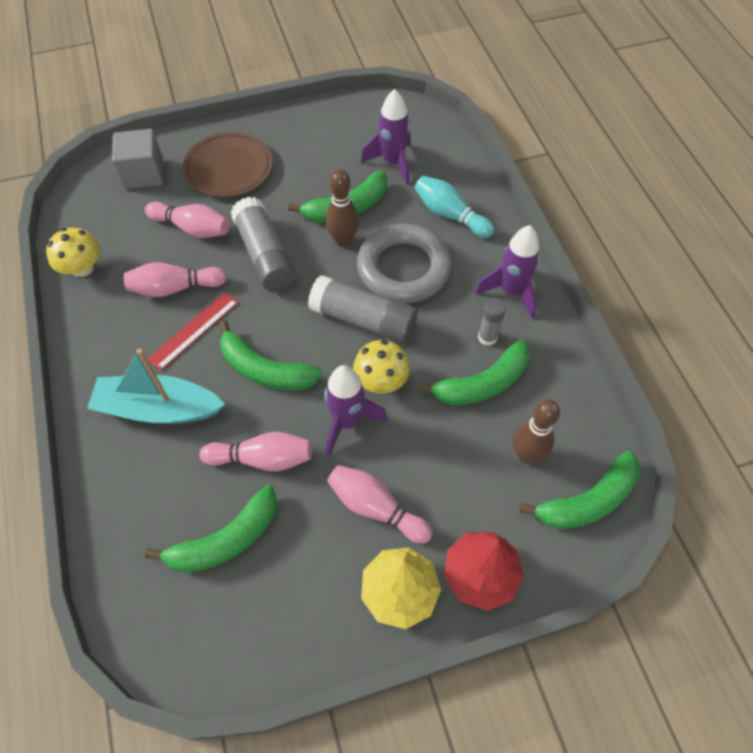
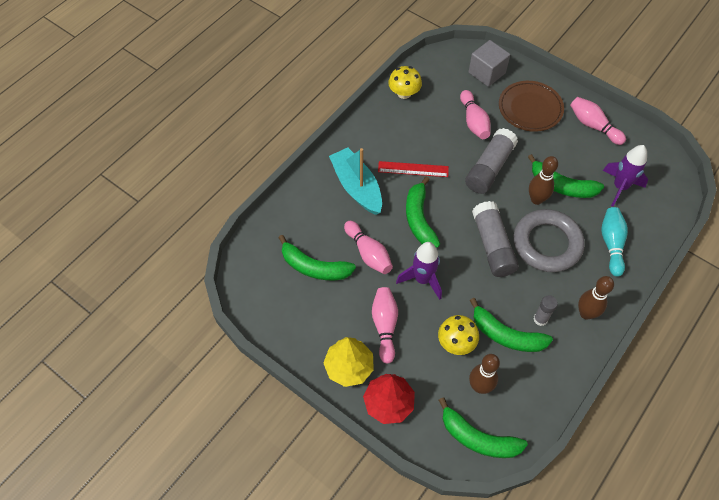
camera: 55 degrees right, 0 degrees up
(175, 288) = (430, 142): pink bowling pin -> pink bowling pin (593, 126)
(381, 381) = (461, 280): yellow mushroom -> yellow mushroom (456, 342)
(511, 292) = (586, 313): purple rocket -> brown bowling pin

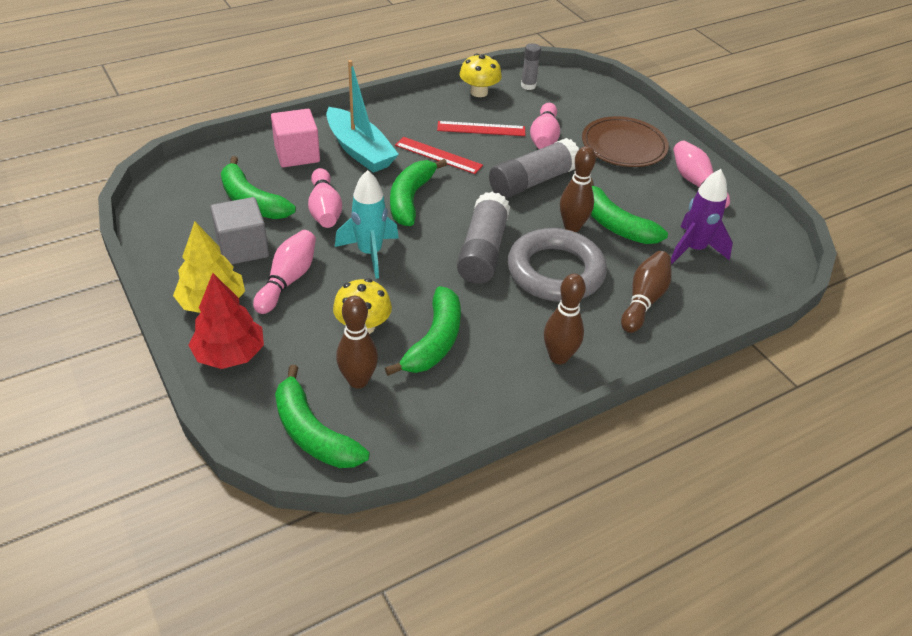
camera: 20 degrees right, 15 degrees down
(315, 209) = (297, 154): none -> pink cube
(356, 187) = (359, 150): turquoise boat -> turquoise boat turned 150 degrees clockwise
(422, 279) = (370, 253): purple rocket -> turquoise rocket
(427, 130) = (481, 129): none -> red ruler
(486, 73) = (591, 103): grey cube -> grey cube (242, 248)
(506, 335) = (434, 341): green banana -> green banana turned 120 degrees counterclockwise
(540, 319) = (491, 341): grey glue stick -> grey glue stick (528, 86)
(611, 244) = (644, 300): turquoise bowling pin -> brown bowling pin

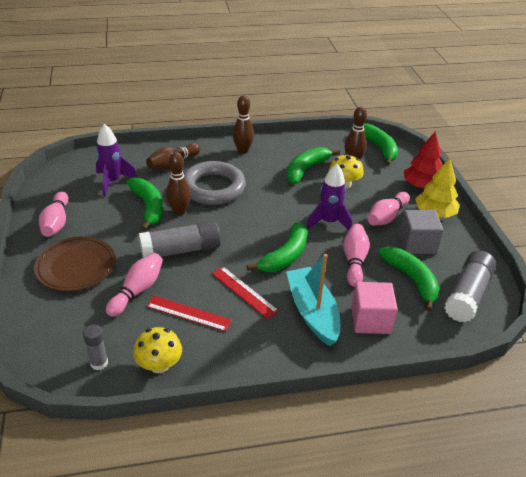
camera: 160 degrees left, 5 degrees down
(370, 253) = (329, 222): turquoise rocket -> purple rocket
(482, 251) = (251, 209): grey glue stick -> grey glue stick (467, 295)

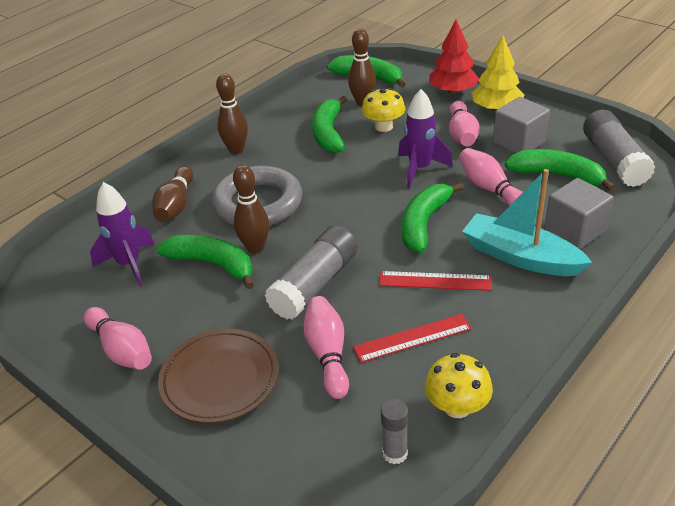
camera: 35 degrees left, 0 degrees up
(285, 256) = (424, 223): green banana -> green banana turned 150 degrees counterclockwise
(370, 320) = (575, 230): pink cube -> grey cube

